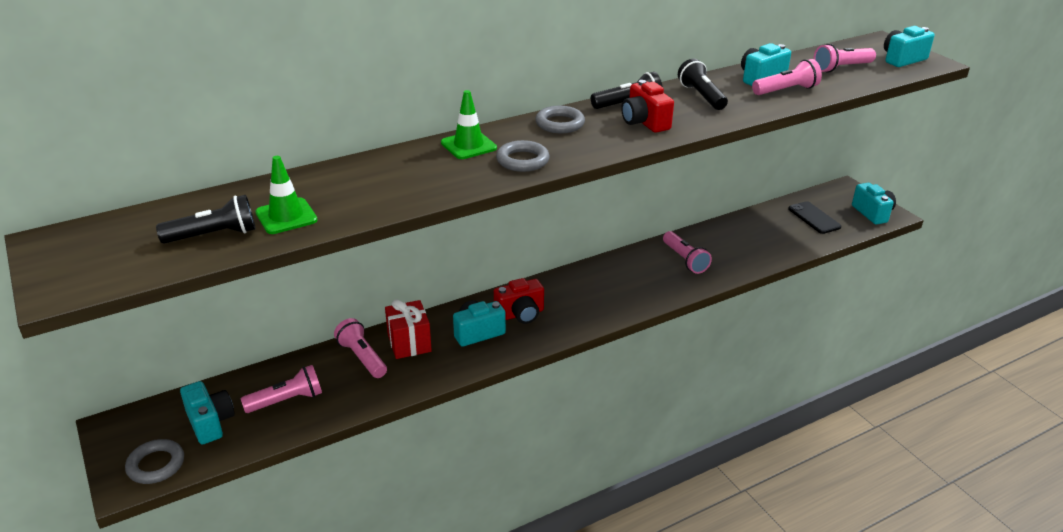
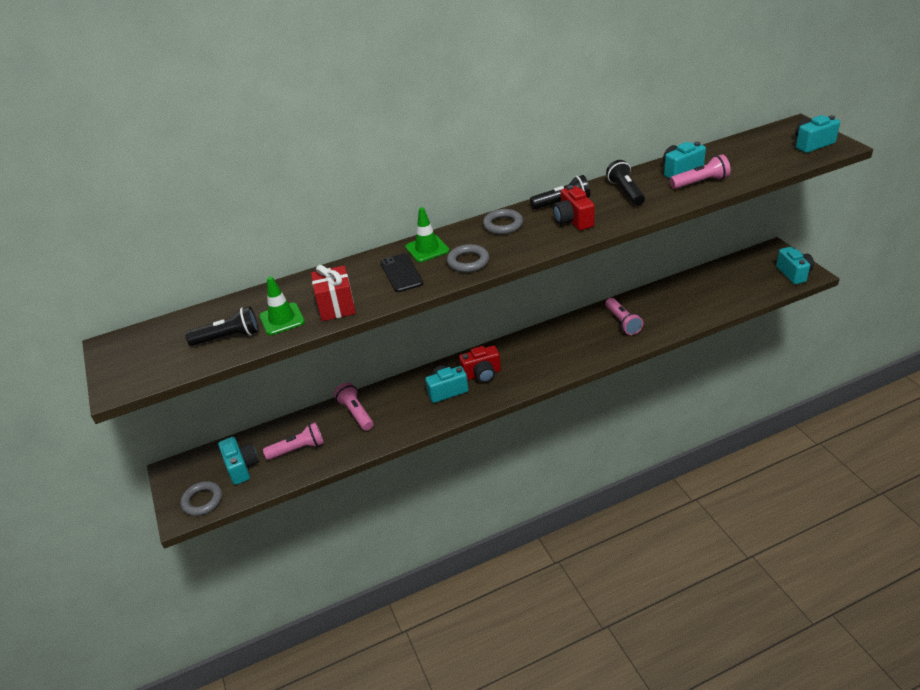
camera: 10 degrees right, 5 degrees up
(409, 343) = (392, 400): red gift -> red gift (336, 307)
(814, 218) = (740, 279): black phone -> black phone (401, 273)
(841, 68) = (754, 156): pink flashlight -> none

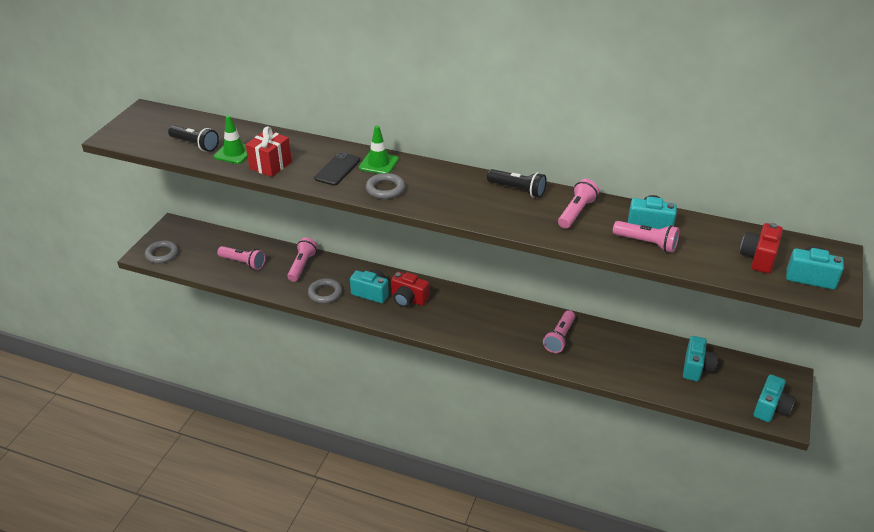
camera: 40 degrees right, 0 degrees up
(241, 467) = (203, 250): turquoise camera -> turquoise camera (696, 368)
(503, 225) = (451, 179): grey ring -> grey ring (325, 293)
(573, 220) = (500, 207): red camera -> red camera (758, 258)
(625, 192) = (576, 212): black flashlight -> pink flashlight

